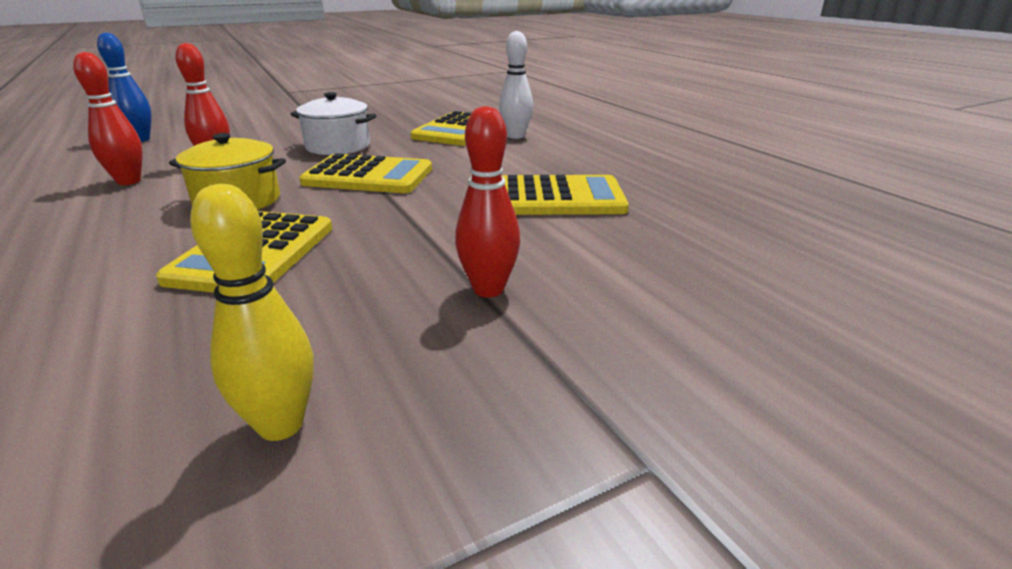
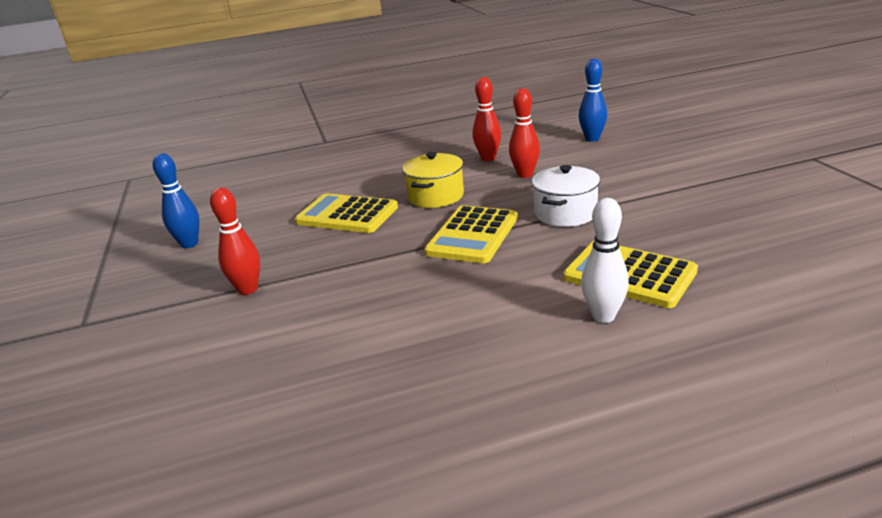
camera: 105 degrees right, 0 degrees up
(281, 425) = (189, 244): yellow bowling pin -> blue bowling pin
(559, 198) = (378, 330): yellow calculator -> none

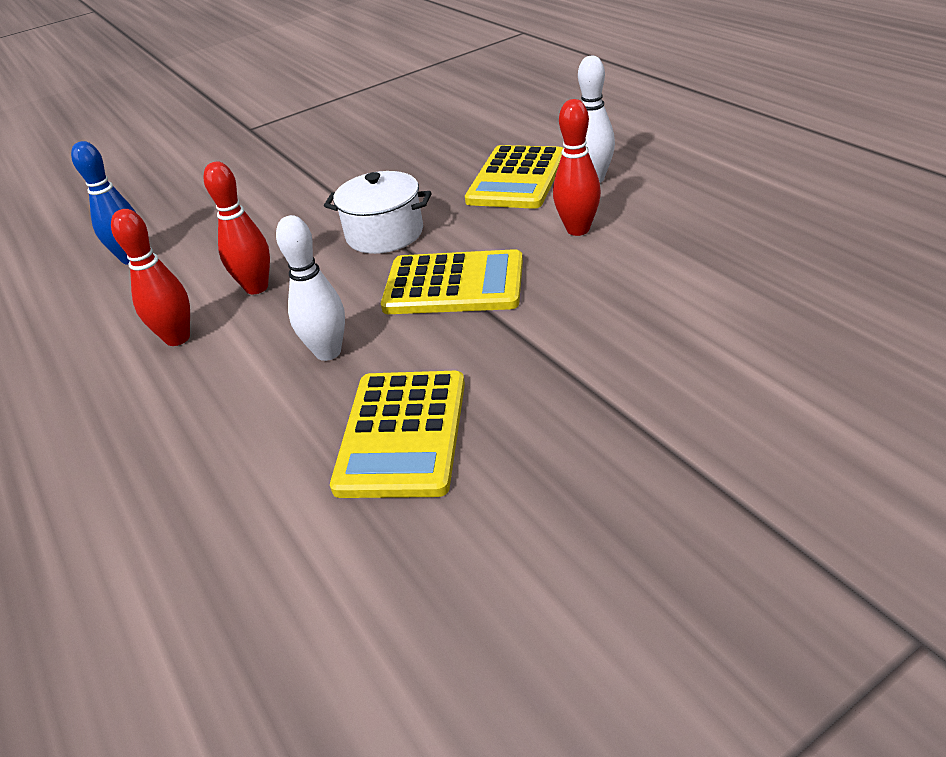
camera: 105 degrees left, 10 degrees up
(189, 244) = (571, 649): blue bowling pin -> none
(248, 289) = (681, 448): red bowling pin -> red bowling pin (578, 229)
(436, 196) = (328, 352): yellow pot -> white bowling pin

